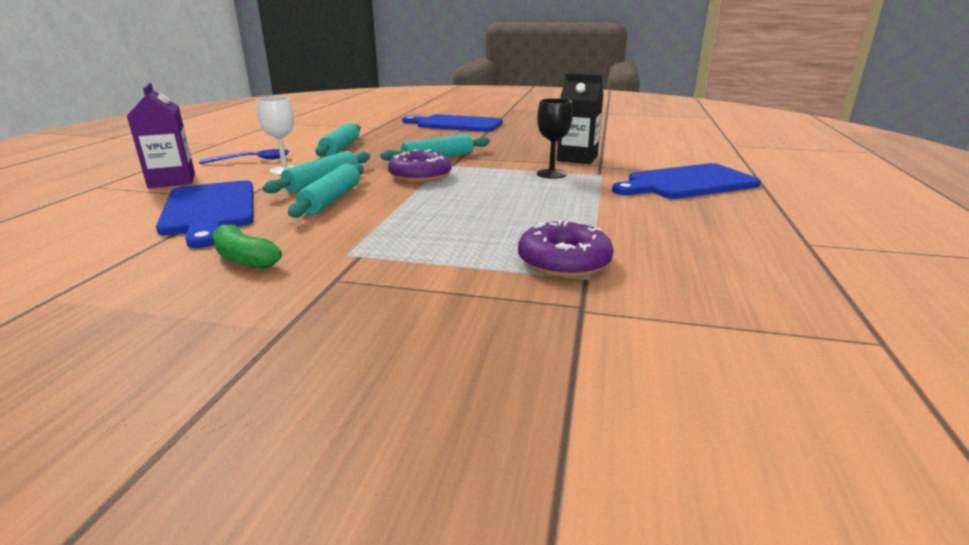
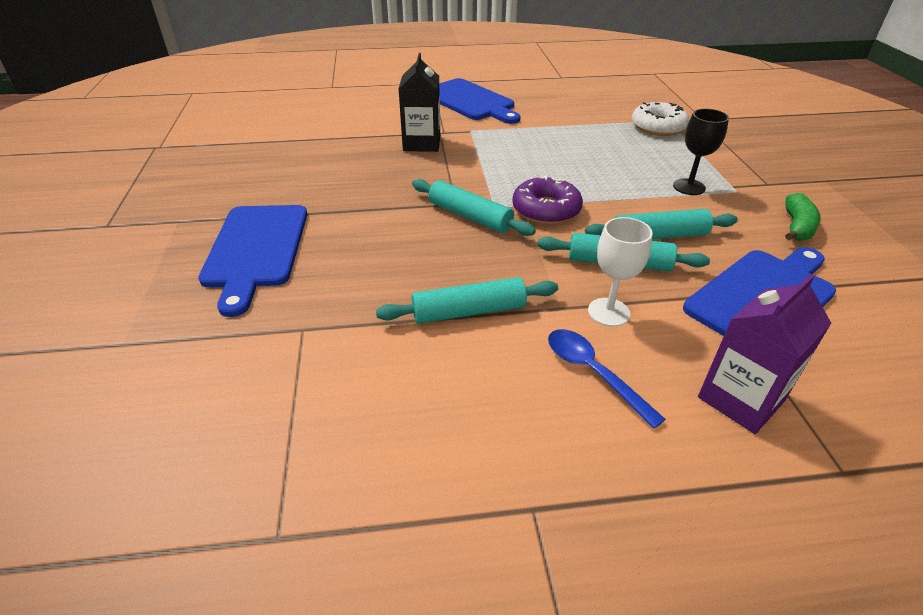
camera: 110 degrees left, 15 degrees up
(551, 174) = (485, 149): black goblet -> black goblet (689, 187)
(564, 262) = (658, 127): purple donut -> white donut

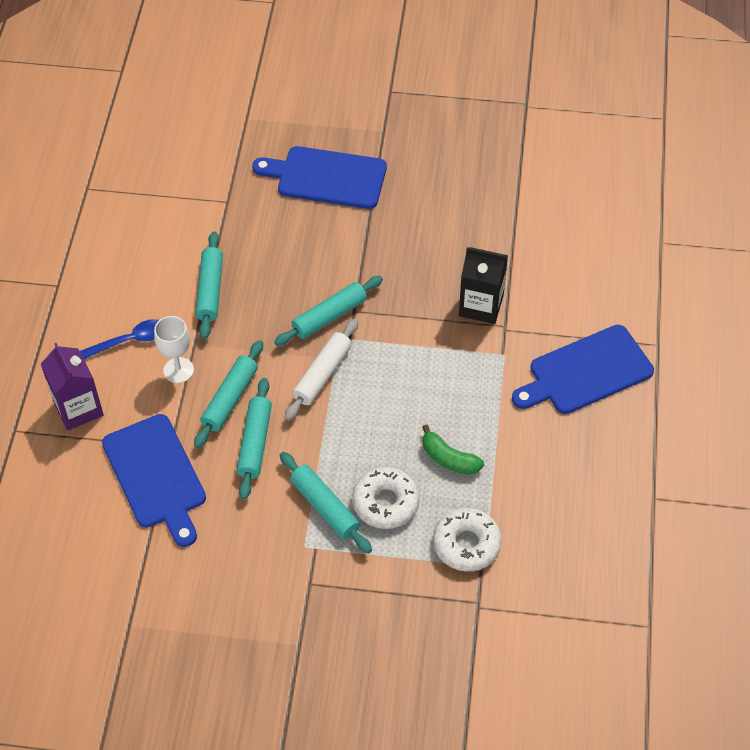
camera: 105 degrees right, 15 degrees up
(546, 209) = (322, 374): purple donut -> white rolling pin
(655, 161) = (385, 502): none -> white donut
(689, 187) = (325, 507): black goblet -> turquoise rolling pin
(797, 227) = (231, 560): green banana -> green banana (449, 459)

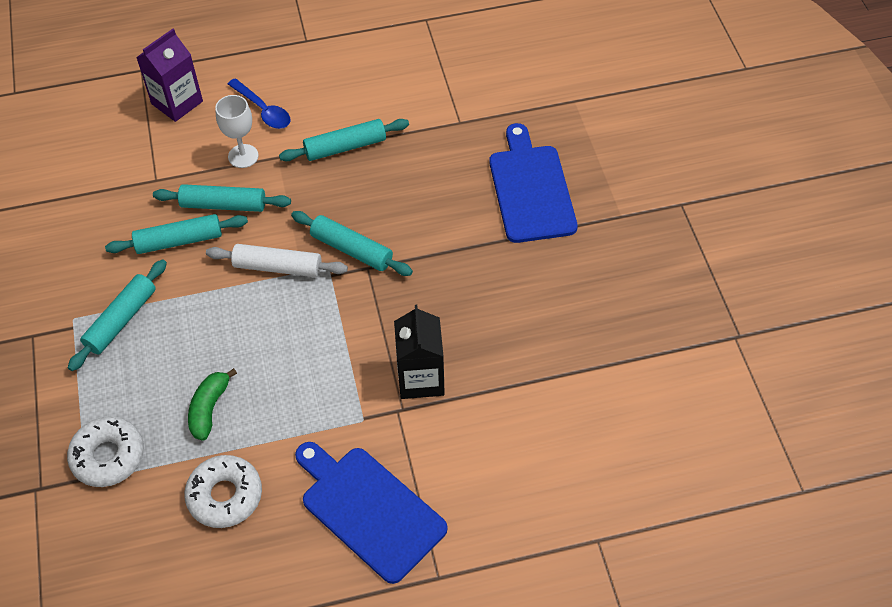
camera: 70 degrees right, 0 degrees up
(156, 476) = (121, 181): blue cutting board -> none
(385, 502) = (140, 369): white donut -> white donut (225, 496)

